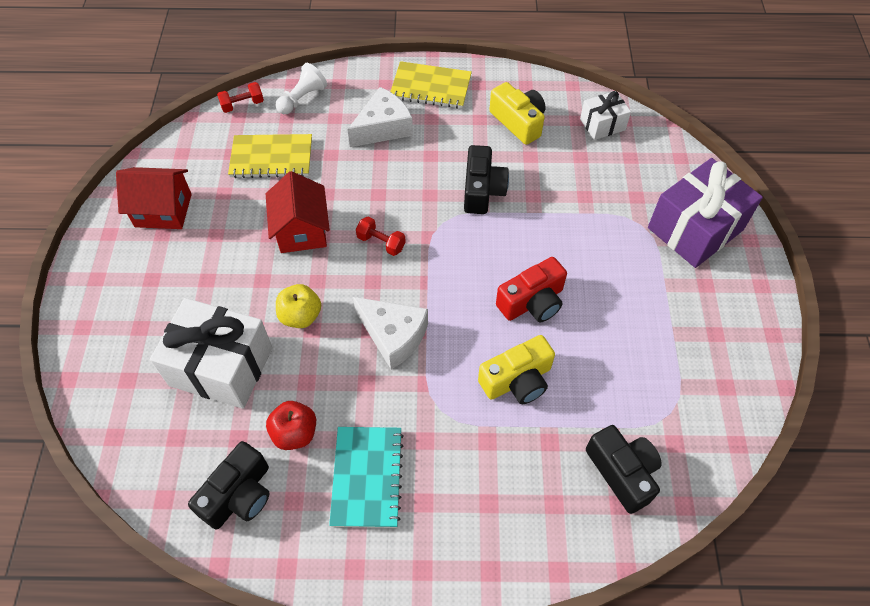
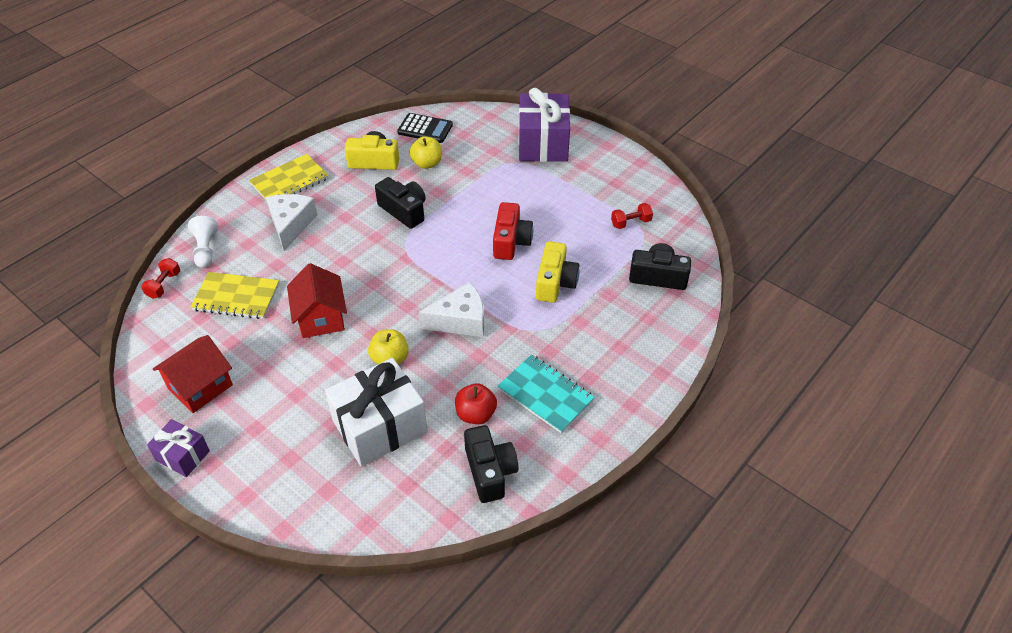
camera: 50 degrees left, 10 degrees down
(90, 254) = (183, 455): none -> purple gift
(271, 158) = (236, 297): yellow notebook -> yellow notebook turned 60 degrees clockwise
(301, 230) = (321, 317): red house -> red house turned 45 degrees clockwise
(381, 243) = (382, 283): red dumbbell -> red dumbbell (631, 223)
(559, 161) = (427, 163): none -> yellow apple
(602, 124) = (425, 129): white gift -> black calculator

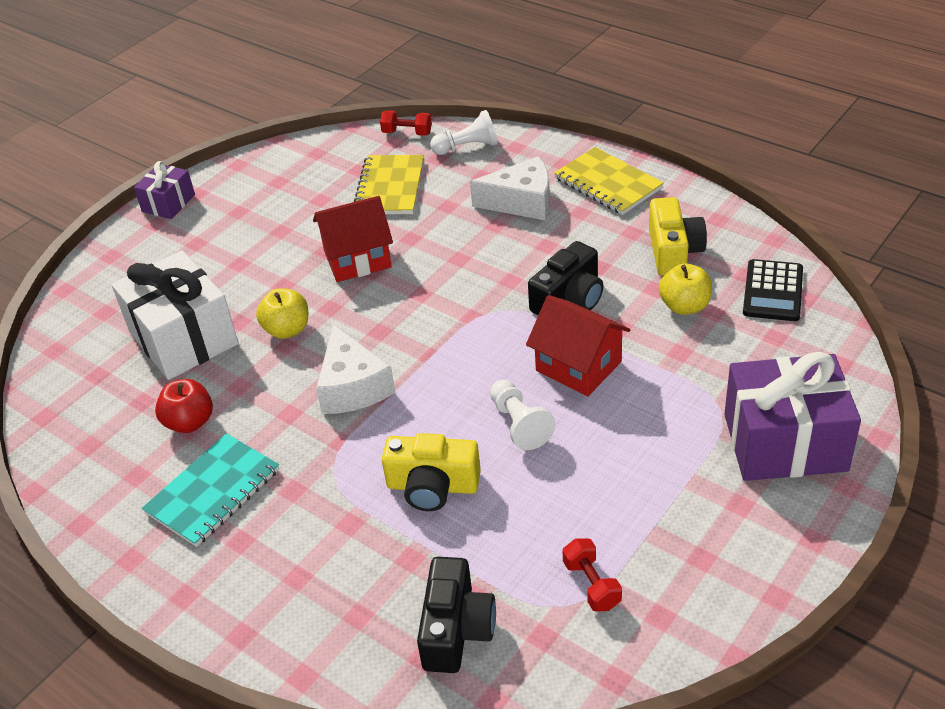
camera: 90 degrees right, 5 degrees down
(200, 387) = (257, 193): red house -> red house (578, 366)
(490, 471) = (100, 446): black camera -> none
(511, 241) = (519, 424): red camera -> white pawn

